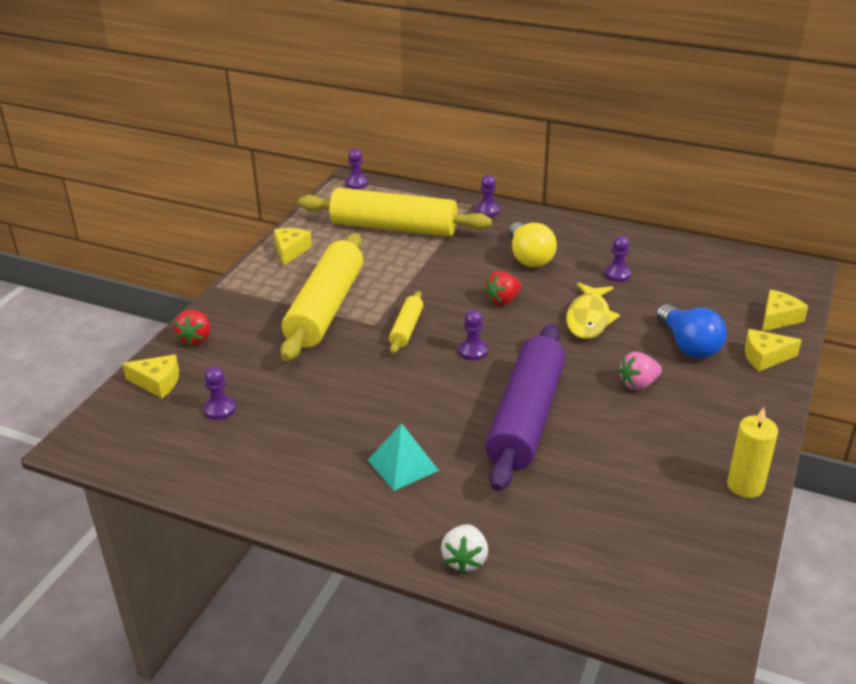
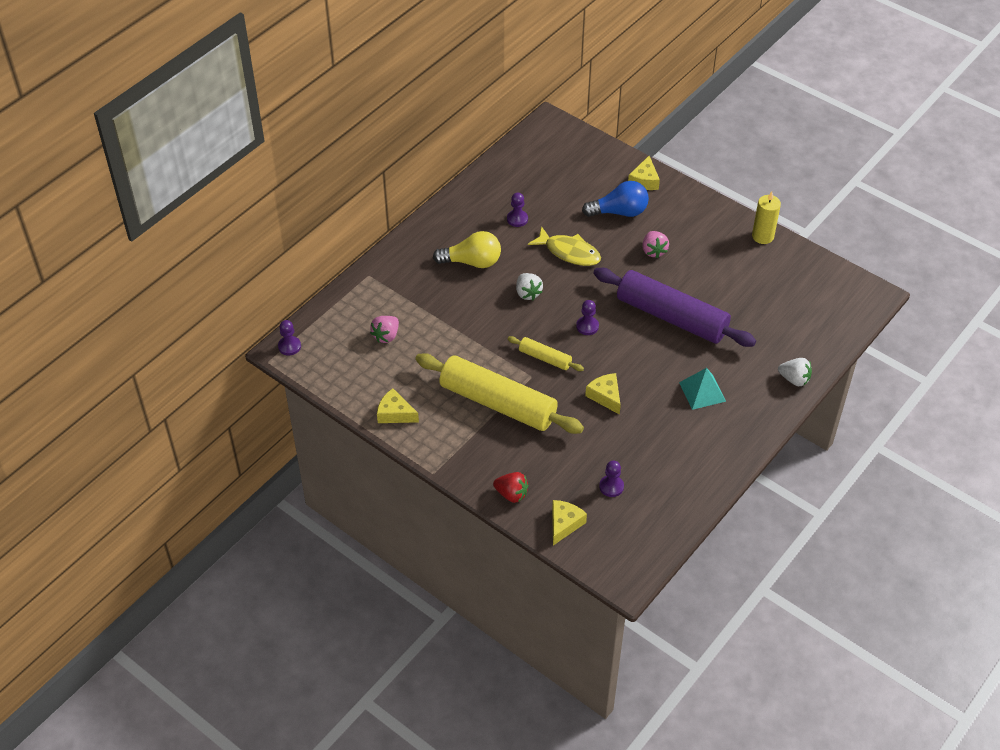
camera: 75 degrees left, 15 degrees up
(393, 228) = (386, 336): yellow rolling pin -> pink strawberry
(487, 211) = (385, 268): purple pawn -> none
(503, 300) = (528, 293): red strawberry -> white strawberry
(778, 318) = (604, 157): yellow cheese -> yellow cheese (605, 396)

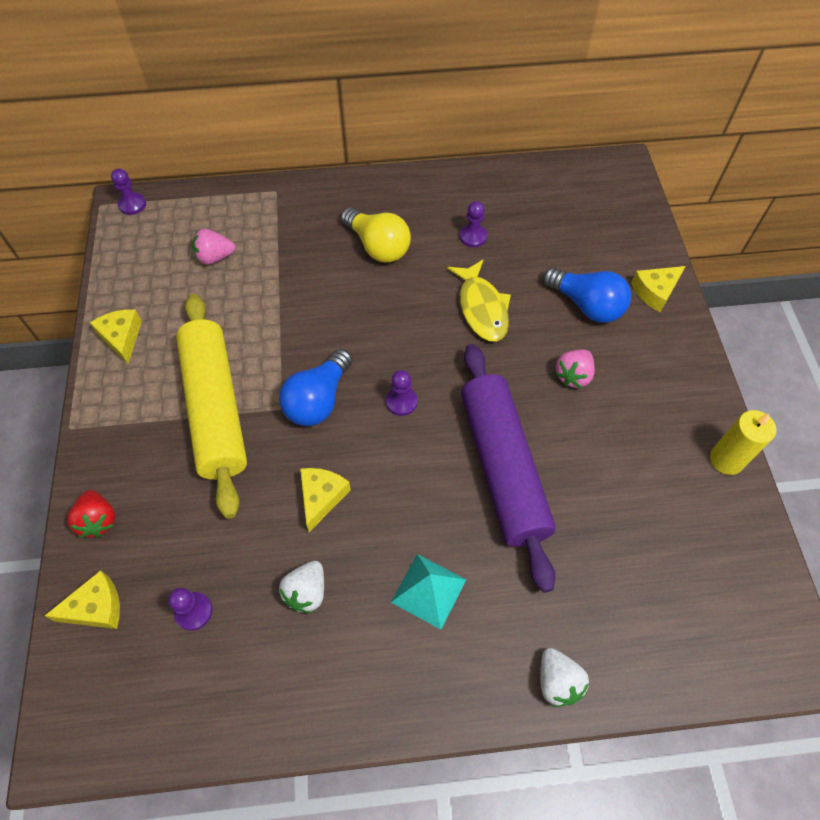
camera: 45 degrees right, 10 degrees up
(528, 293) = (388, 318): white strawberry -> white strawberry (306, 592)
(545, 358) = (318, 400): yellow rolling pin -> blue light bulb

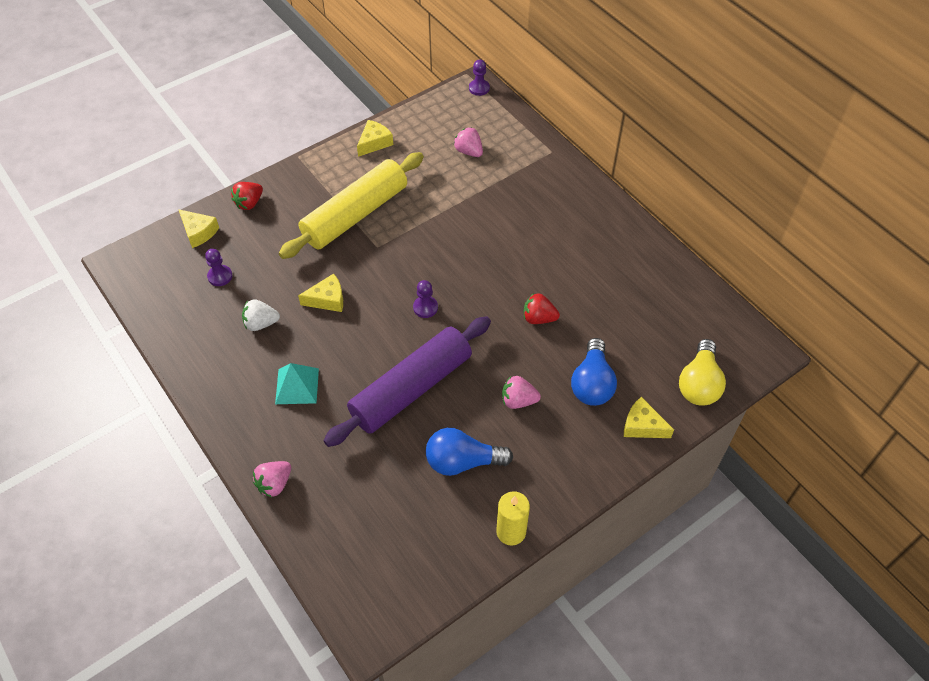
camera: 60 degrees right, 5 degrees down
(318, 400) = (396, 262): blue light bulb -> blue light bulb (462, 461)
(378, 246) = (547, 232): yellow light bulb -> yellow light bulb (699, 384)
(473, 236) = (602, 283): purple pawn -> none
(482, 308) = (538, 318): yellow fish -> red strawberry
(557, 681) = (274, 484): white strawberry -> pink strawberry

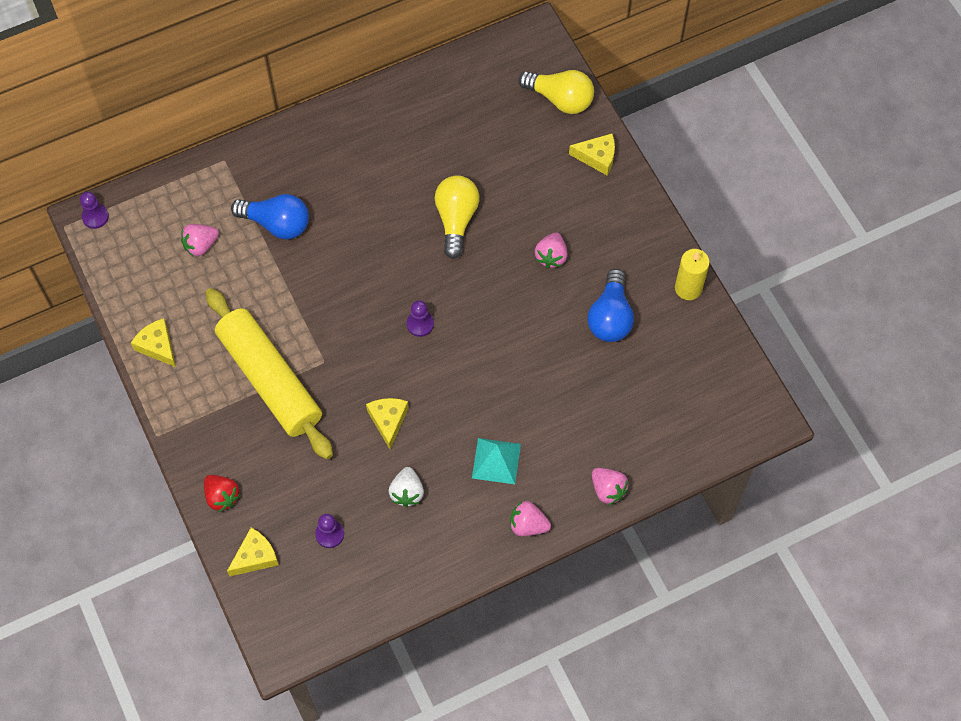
camera: 80 degrees left, 10 degrees up
(234, 420) = (528, 525): none -> pink strawberry
(411, 389) = (520, 351): purple rolling pin -> none
(538, 318) = (456, 219): red strawberry -> yellow light bulb
(592, 383) = (543, 188): blue light bulb -> blue light bulb (277, 224)
(642, 426) = (597, 157): yellow cheese -> yellow cheese turned 120 degrees counterclockwise

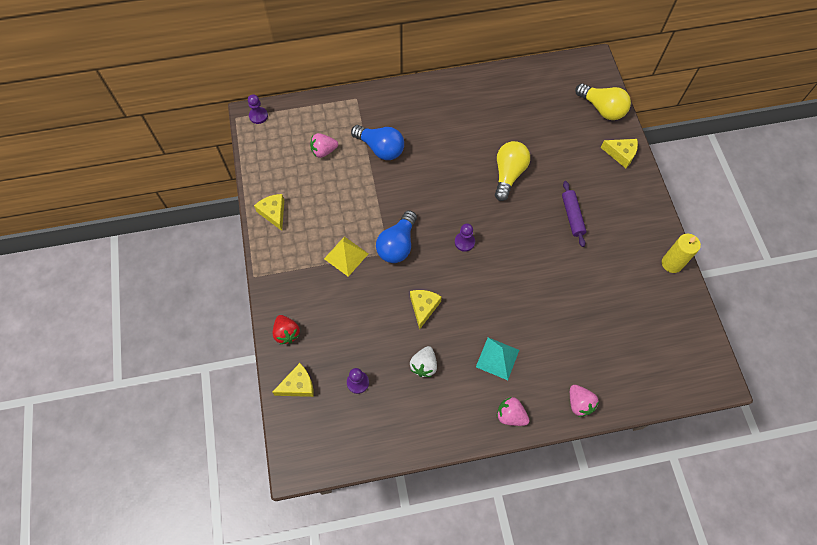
camera: 15 degrees right, 0 degrees up
(270, 379) = (346, 256): yellow rolling pin -> yellow pyramid
(551, 256) = (572, 216): pink strawberry -> purple rolling pin
(610, 317) = (608, 271): blue light bulb -> blue light bulb (397, 245)

